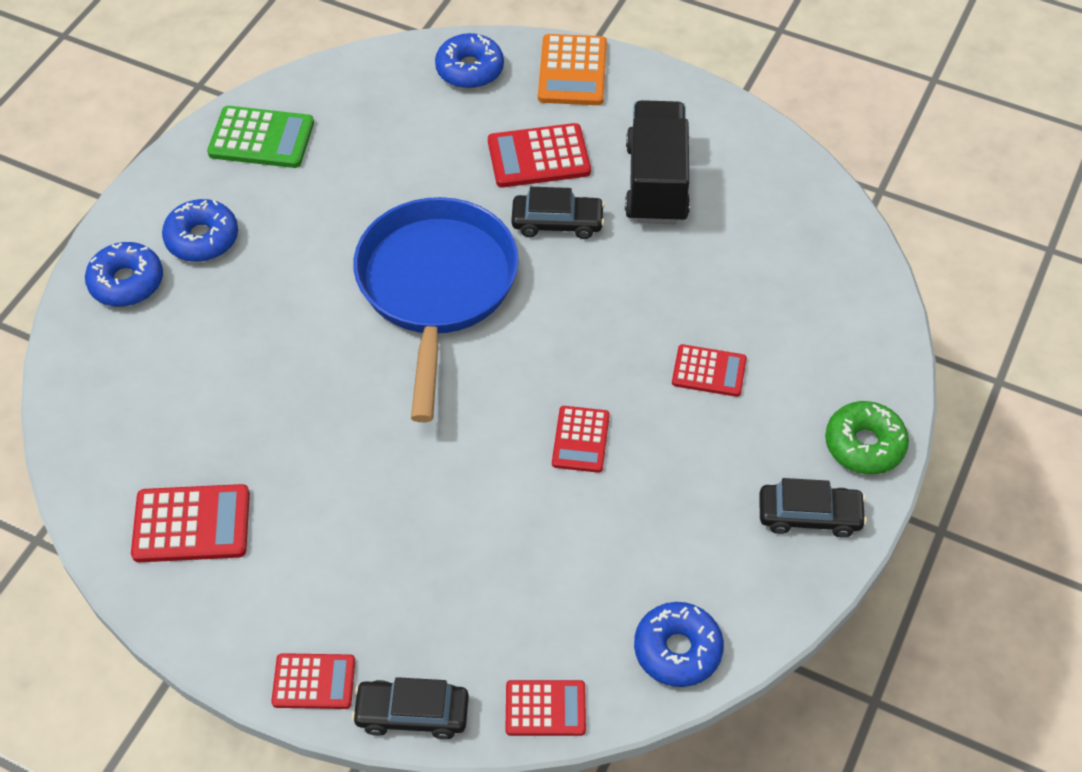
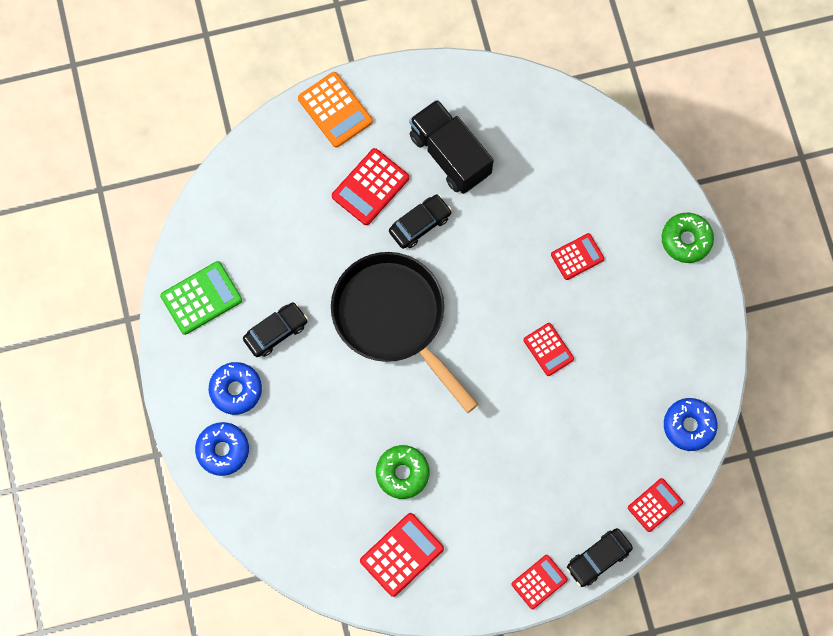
camera: 40 degrees left, 20 degrees up
(283, 442) = (402, 473): none -> green donut
(436, 288) = (393, 318): blue pan -> black pan
(470, 69) = (275, 155): blue donut -> none
(809, 516) = (691, 303): black car -> black car (276, 332)

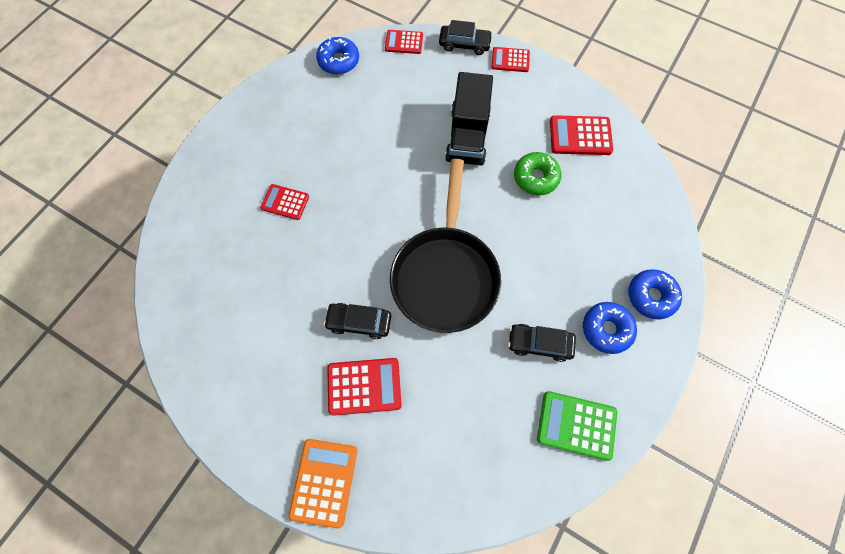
camera: 135 degrees left, 5 degrees down
(450, 155) = (283, 353): black truck -> black truck (467, 136)
(548, 349) = (368, 166): red calculator -> none
(686, 240) = (212, 151): green donut -> none

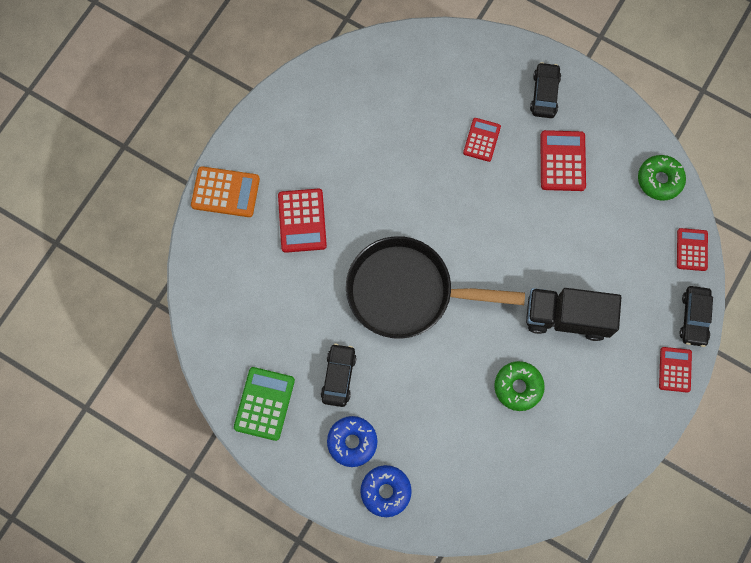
camera: 90 degrees right, 5 degrees up
(338, 61) = (659, 180): blue donut -> green donut
(359, 322) = (360, 214): black car -> black car (544, 94)
(580, 136) = (573, 440): red calculator -> red calculator (562, 161)

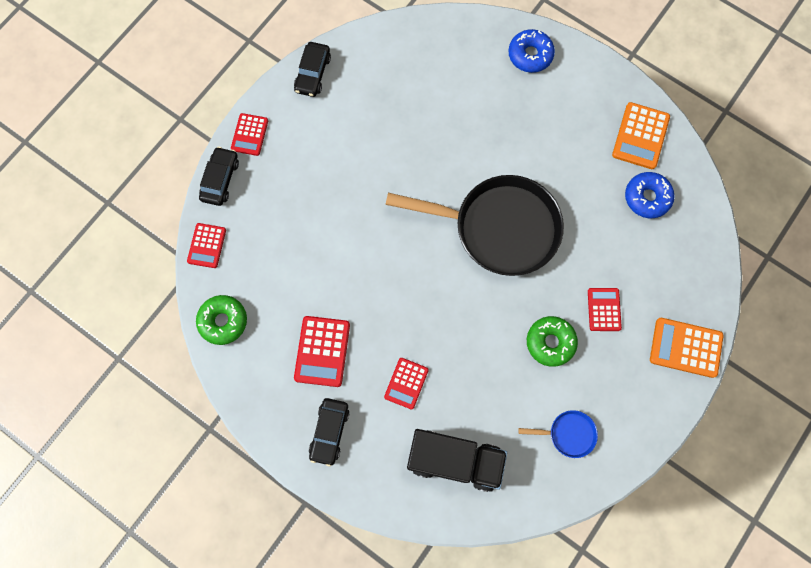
camera: 175 degrees left, 0 degrees up
(264, 404) = (640, 136): green calculator -> orange calculator
(302, 221) = (604, 309): red calculator -> red calculator, size x0.66
(333, 109) = (568, 434): none -> blue pan
(338, 377) = (569, 154): black car -> black car (313, 73)
(352, 442) = (559, 97): blue donut -> blue donut (647, 197)
(518, 387) = (400, 131): green donut -> green donut (550, 342)
(567, 317) = (344, 190): black truck -> black truck (455, 460)

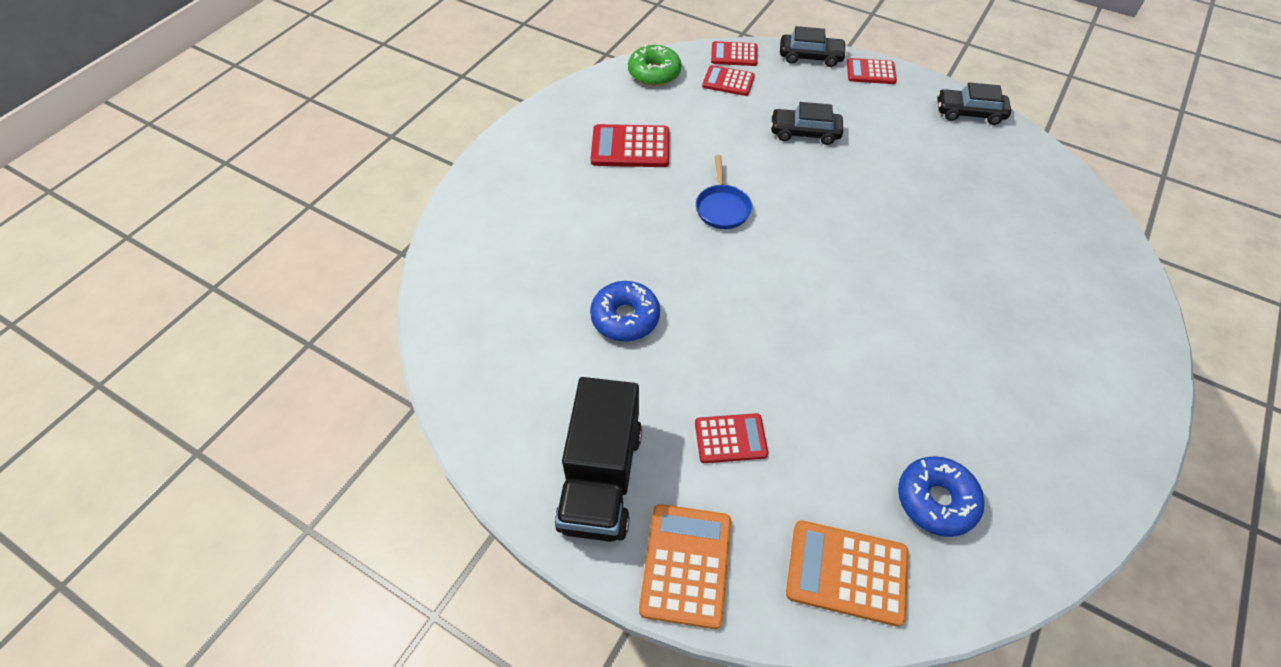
camera: 85 degrees right, 20 degrees down
(329, 432) = (539, 160): black car -> black car (804, 132)
(406, 383) = (599, 220): red calculator -> red calculator (728, 81)
(455, 460) = (505, 272): black truck -> black truck (601, 479)
(499, 228) = (825, 303): black pan -> none
(530, 55) = (1113, 328): blue donut -> blue donut (625, 317)
(550, 342) = (669, 370): green donut -> none
(568, 434) = (539, 396): blue pan -> blue pan (722, 207)
(640, 136) = (1045, 488): orange calculator -> orange calculator (846, 572)

